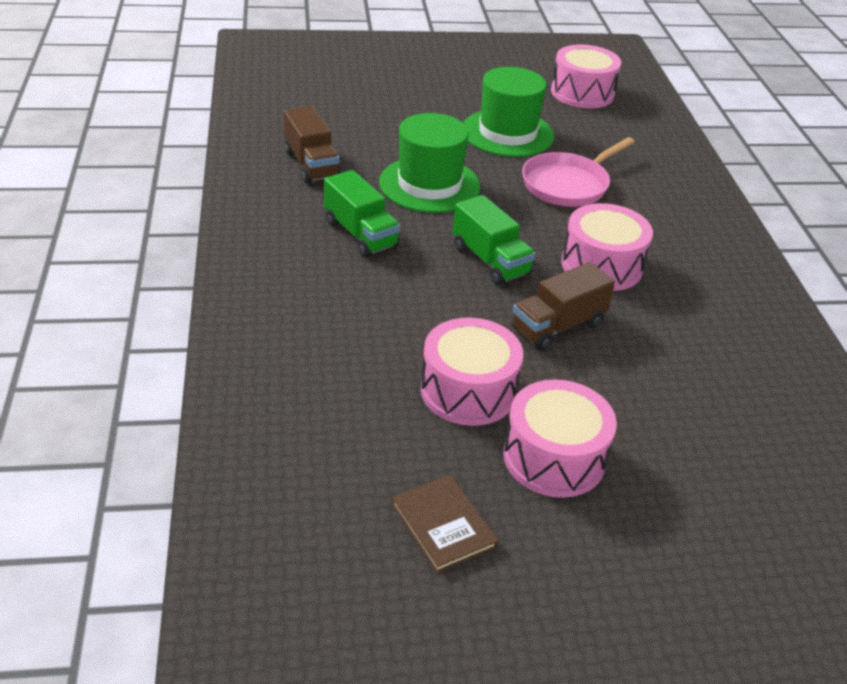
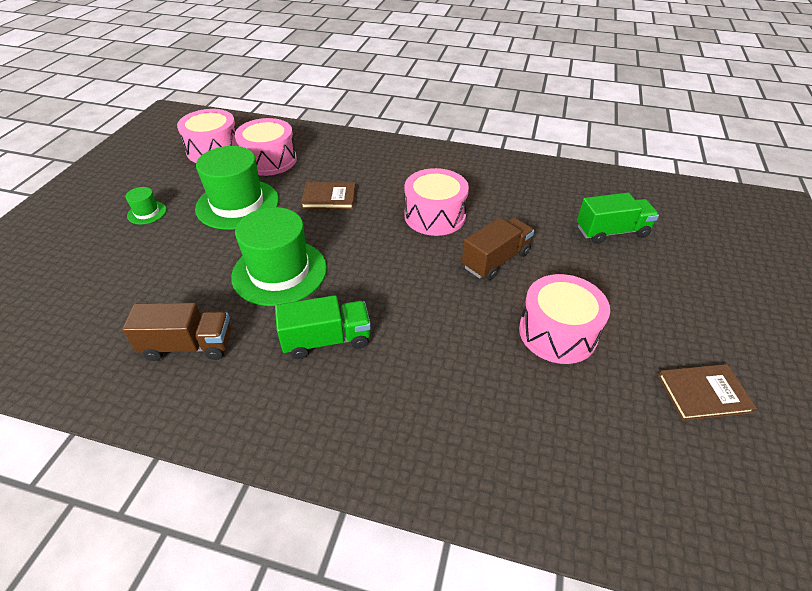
camera: 65 degrees left, 5 degrees up
(454, 91) = (147, 213): none -> green hat
(490, 260) = (404, 269): green truck -> green truck (611, 232)
(554, 457) = (634, 309): pink drum -> pink drum (269, 160)
(557, 326) = (495, 260): brown truck -> brown truck turned 120 degrees counterclockwise
(568, 184) = (329, 197): pink pan -> brown book

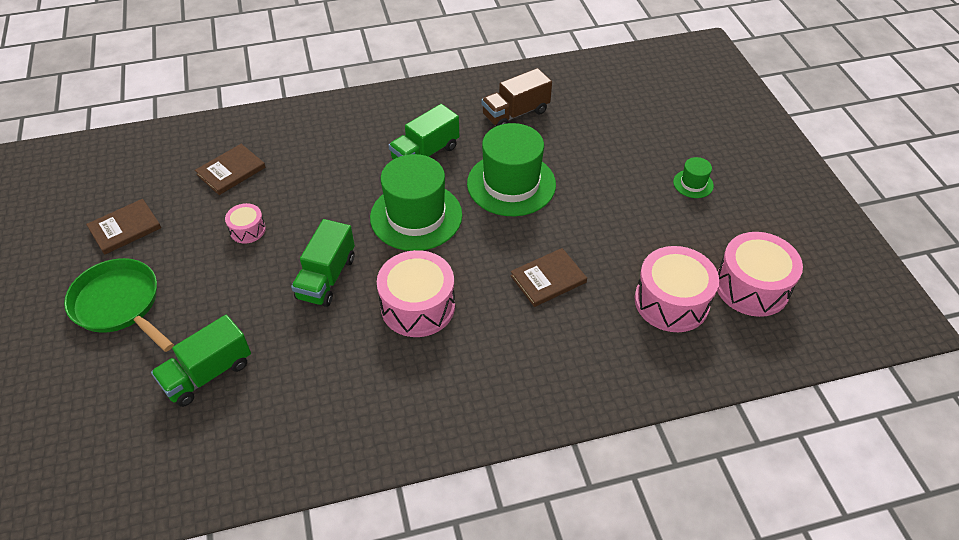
camera: 150 degrees right, 5 degrees up
(237, 204) = (627, 229): green hat -> green hat (416, 216)
(495, 260) = (326, 277): brown truck -> green truck
(557, 332) = (247, 230): pink drum -> pink drum, size x0.51
(563, 421) = (231, 171): none -> brown book
(695, 309) = (119, 304): none -> green pan

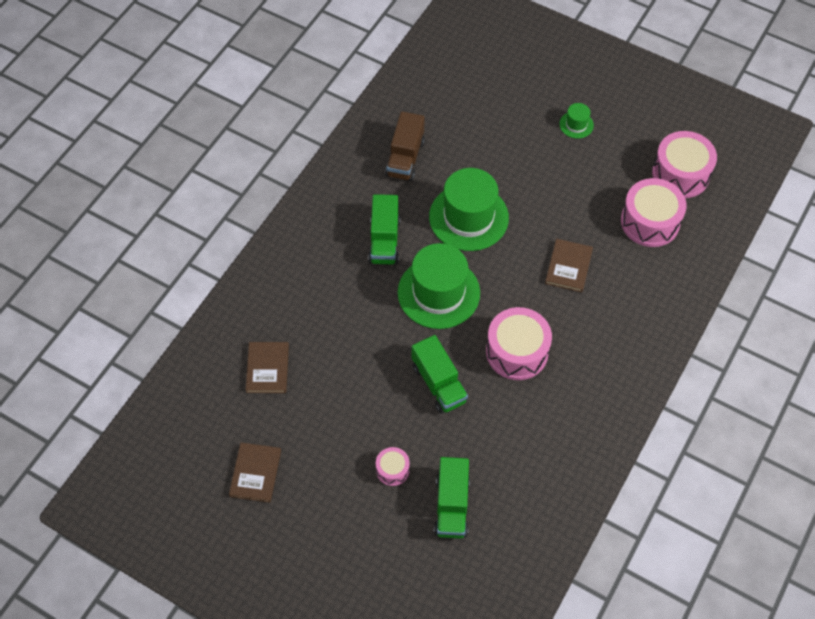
camera: 45 degrees left, 10 degrees up
(119, 304) = (332, 521): green pan -> none
(247, 230) = (342, 399): pink drum -> pink drum (392, 470)

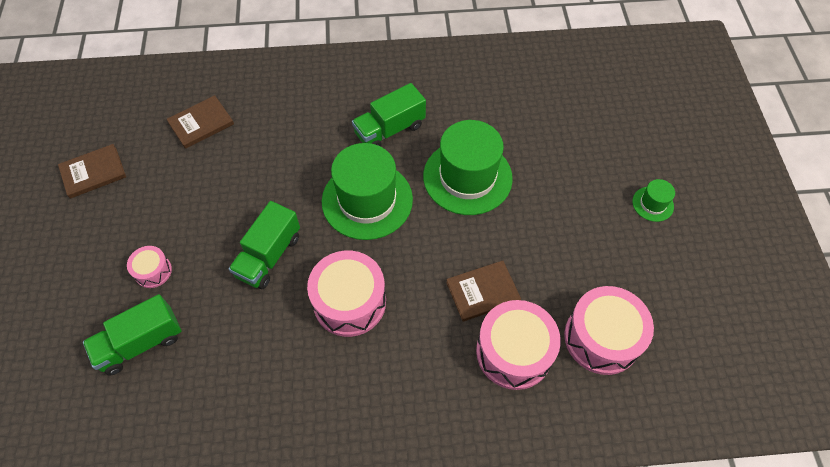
camera: 55 degrees right, 0 degrees up
(405, 158) = (488, 96): brown truck -> none
(680, 174) = (688, 334): pink drum -> pink drum (514, 352)

